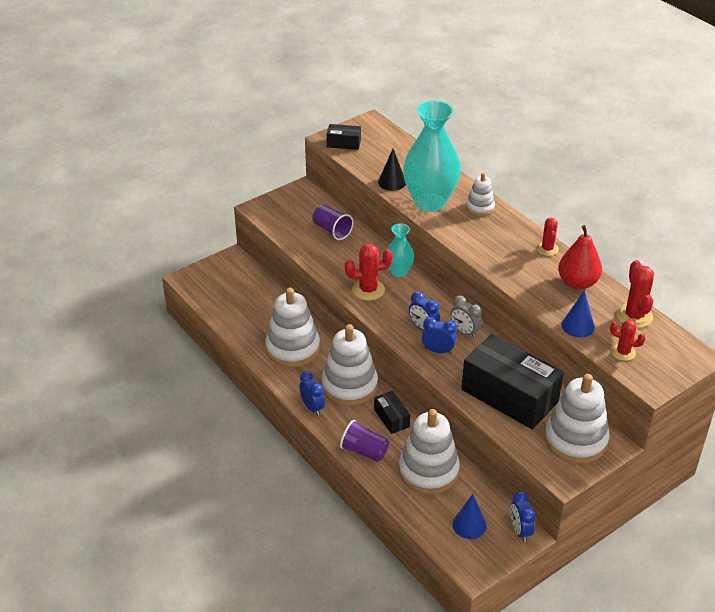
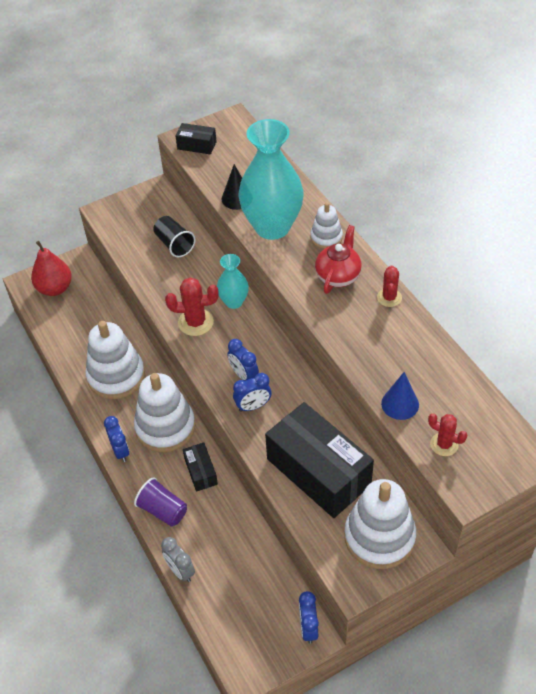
camera: 10 degrees right, 10 degrees up
(332, 230) = (174, 244): purple cup -> black cup
(428, 471) = (226, 542): white stacking toy -> none
(438, 351) = (253, 406): blue clock -> blue clock turned 135 degrees clockwise
(465, 332) = (288, 384): grey clock -> grey clock (180, 571)
(469, 525) = (254, 614): blue cone -> none
(498, 235) = (338, 276): none -> red teapot
(577, 283) = (413, 346): red pear -> red pear (55, 288)
(634, 316) = (468, 395): red cactus -> none

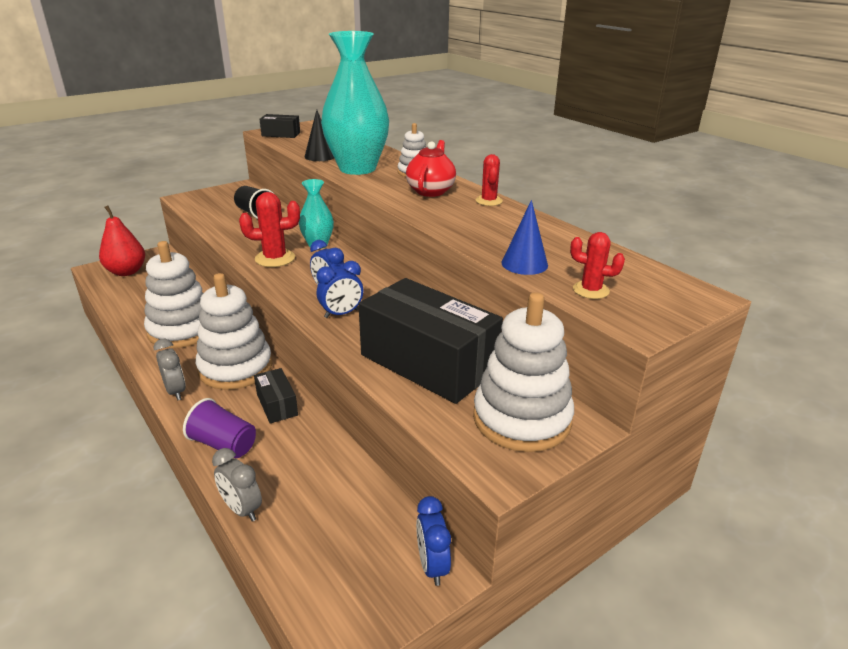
camera: 10 degrees left, 20 degrees down
(120, 451) = (176, 391): blue clock -> grey clock

